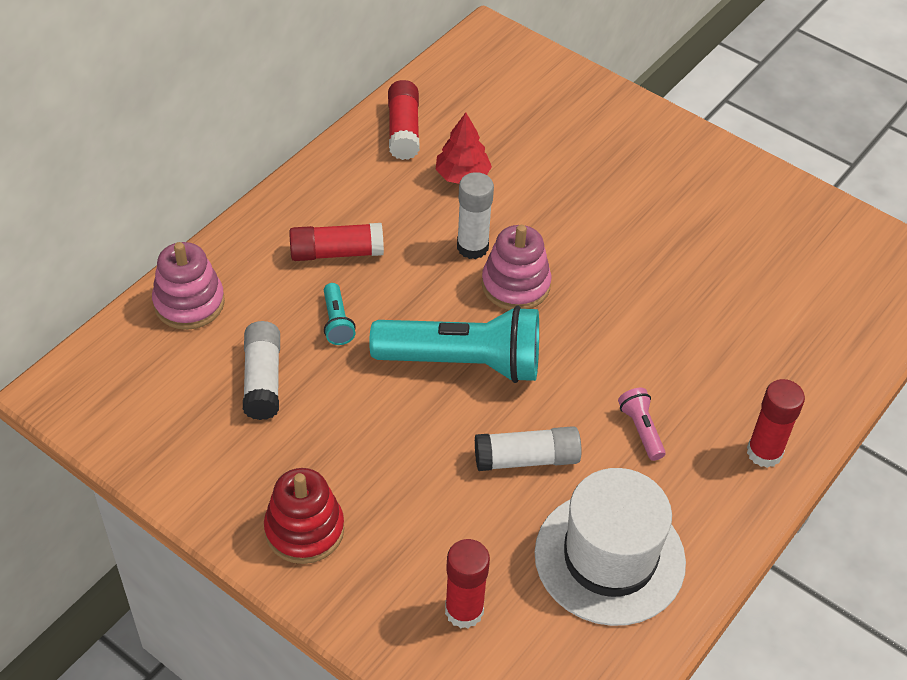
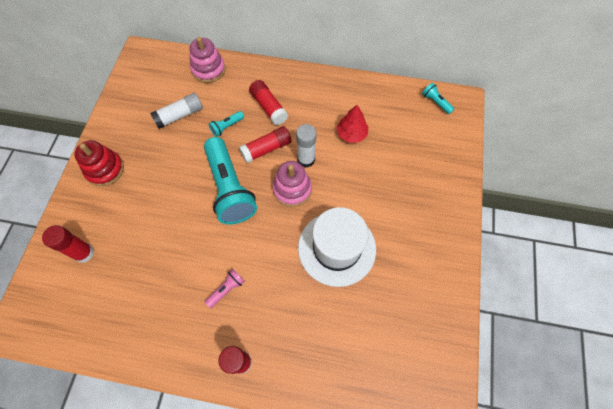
camera: 65 degrees right, 15 degrees up
(403, 130) = (365, 96): red glue stick -> red glue stick (266, 149)
(472, 62) = (435, 102): none -> turquoise flashlight
(527, 459) = (183, 242): white glue stick -> none
(609, 558) = (138, 307): white hat -> white hat (337, 248)

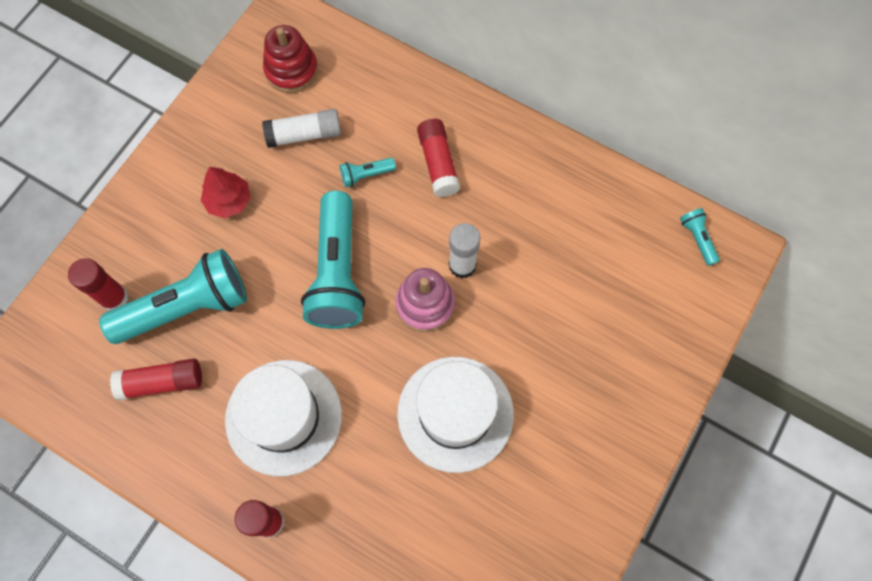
camera: 20 degrees right, 5 degrees up
(105, 169) = (176, 185): red stacking toy -> red stacking toy (291, 70)
(136, 242) = (186, 307): none -> turquoise flashlight
(208, 70) = (371, 72): pink stacking toy -> none
(226, 289) = (283, 417): pink flashlight -> white hat
(266, 149) = (411, 229): red glue stick -> red glue stick (162, 382)
(351, 134) = (545, 247): red tree -> red tree (228, 200)

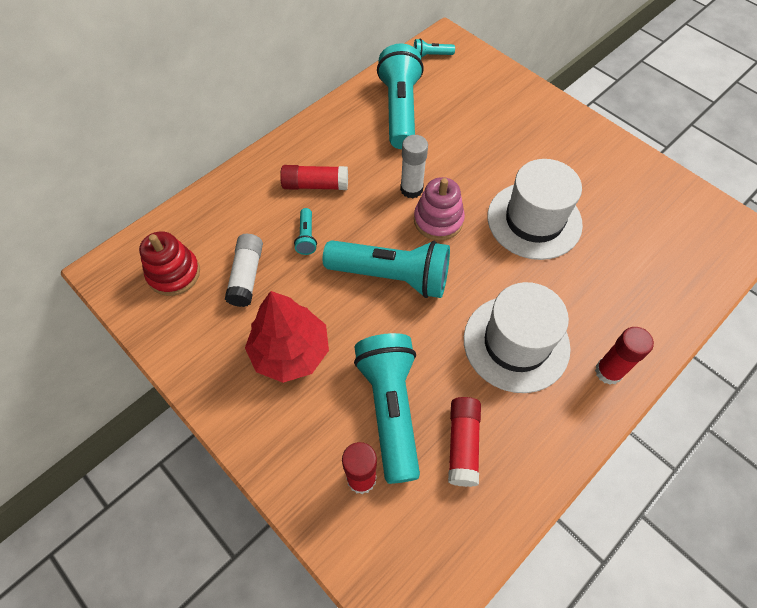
camera: 75 degrees left, 10 degrees down
(228, 200) = (290, 352): red tree -> red tree, size x1.66
(584, 223) = (400, 110): none -> turquoise flashlight

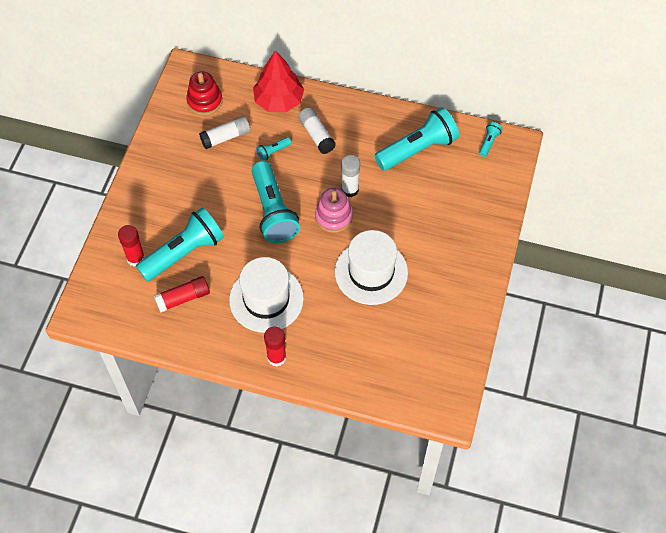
camera: 60 degrees right, 0 degrees up
(290, 352) = (190, 186): red tree -> red tree (278, 100)
(315, 185) = (316, 135): red glue stick -> white glue stick
(431, 55) = (489, 142): turquoise flashlight -> turquoise flashlight turned 60 degrees clockwise

